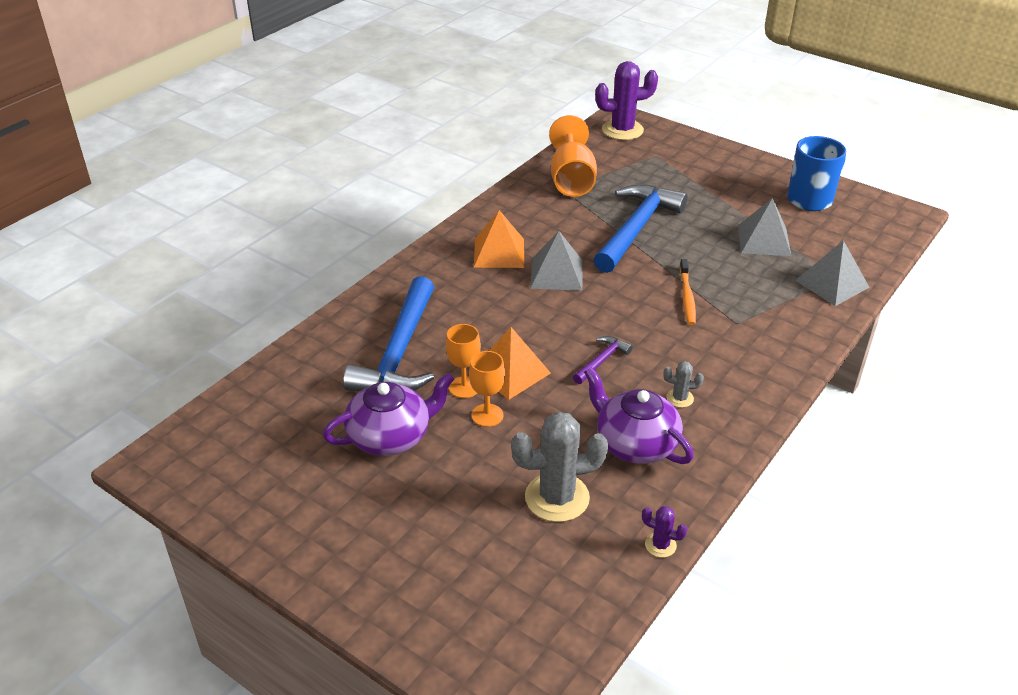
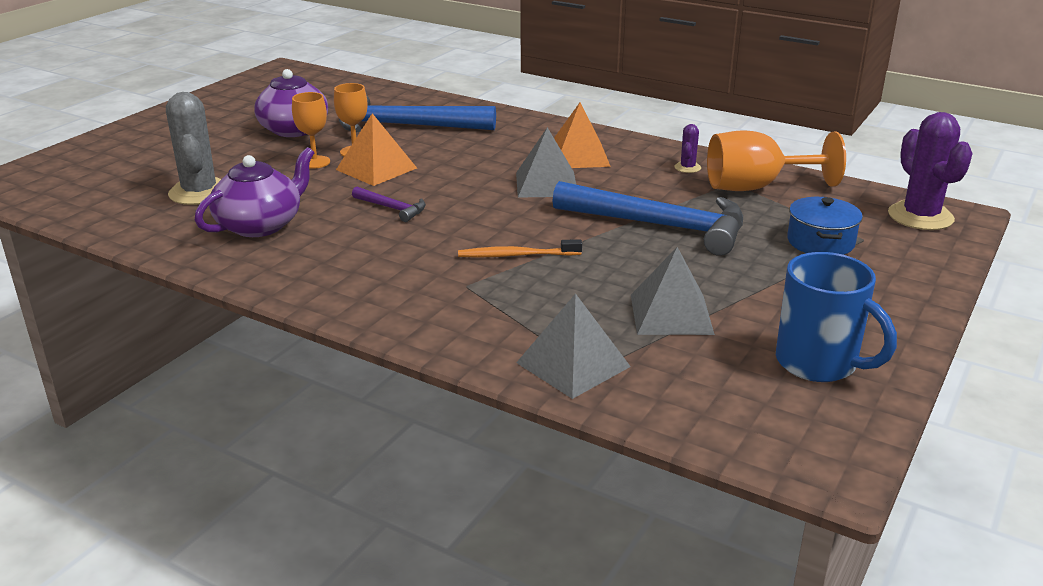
camera: 85 degrees right, 10 degrees down
(660, 171) = (820, 242): none -> blue pot
(660, 545) = (121, 236): purple cactus -> purple cactus (687, 167)
(680, 398) = (326, 248): grey cactus -> none

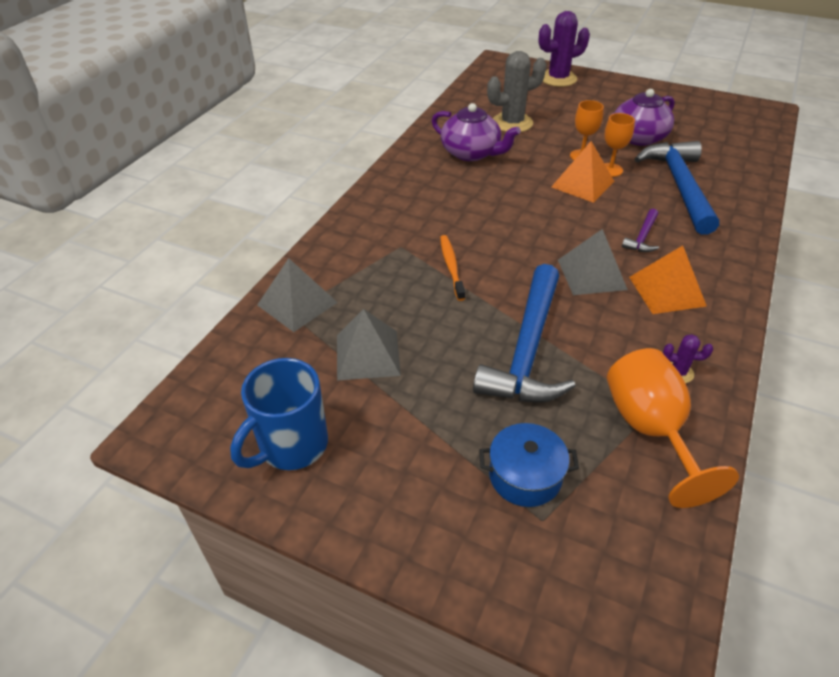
camera: 85 degrees right, 15 degrees up
(392, 208) = (514, 200): purple hammer -> purple hammer (642, 237)
(920, 216) = (628, 598): purple cactus -> purple cactus (558, 79)

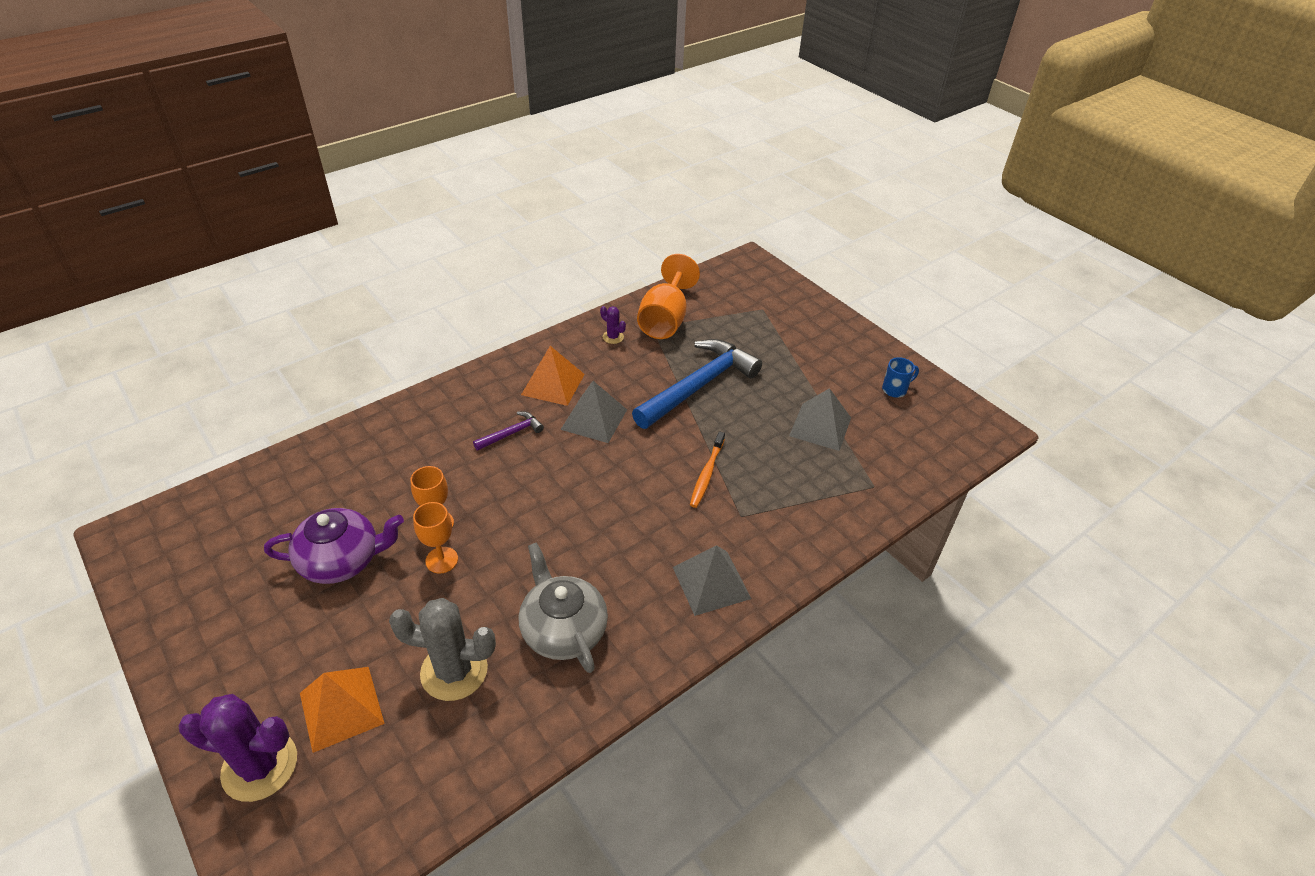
camera: 155 degrees left, 0 degrees up
(291, 446) = (895, 389): blue mug -> blue mug, size x0.52
(297, 303) = (865, 493): grey pyramid -> grey pyramid (711, 583)
(471, 153) = (563, 629): purple teapot -> grey teapot
(525, 476) = (757, 327): blue pot -> none
(582, 184) = (490, 517): orange pyramid -> orange pyramid (341, 708)
(679, 186) = (402, 471): blue hammer -> none

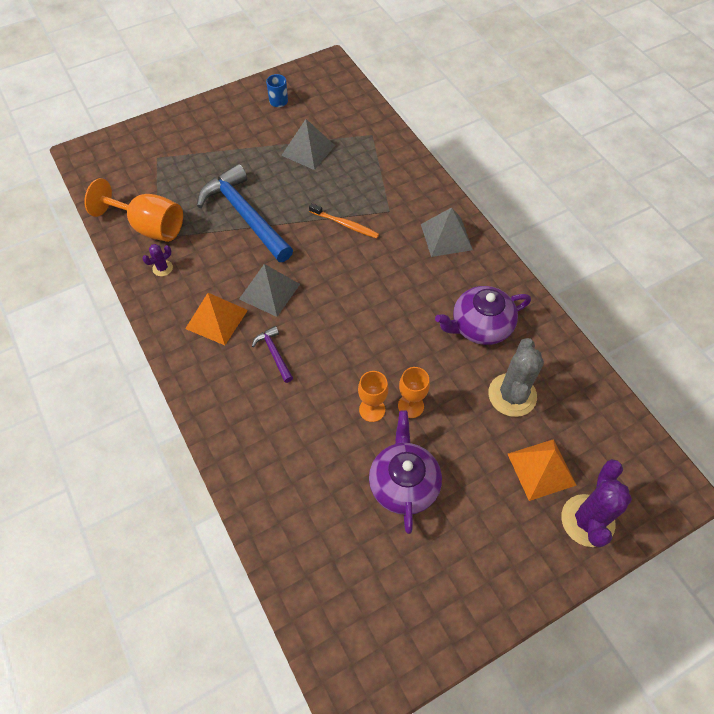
camera: 80 degrees left, 15 degrees up
(563, 629) = (480, 326): grey teapot -> purple teapot

